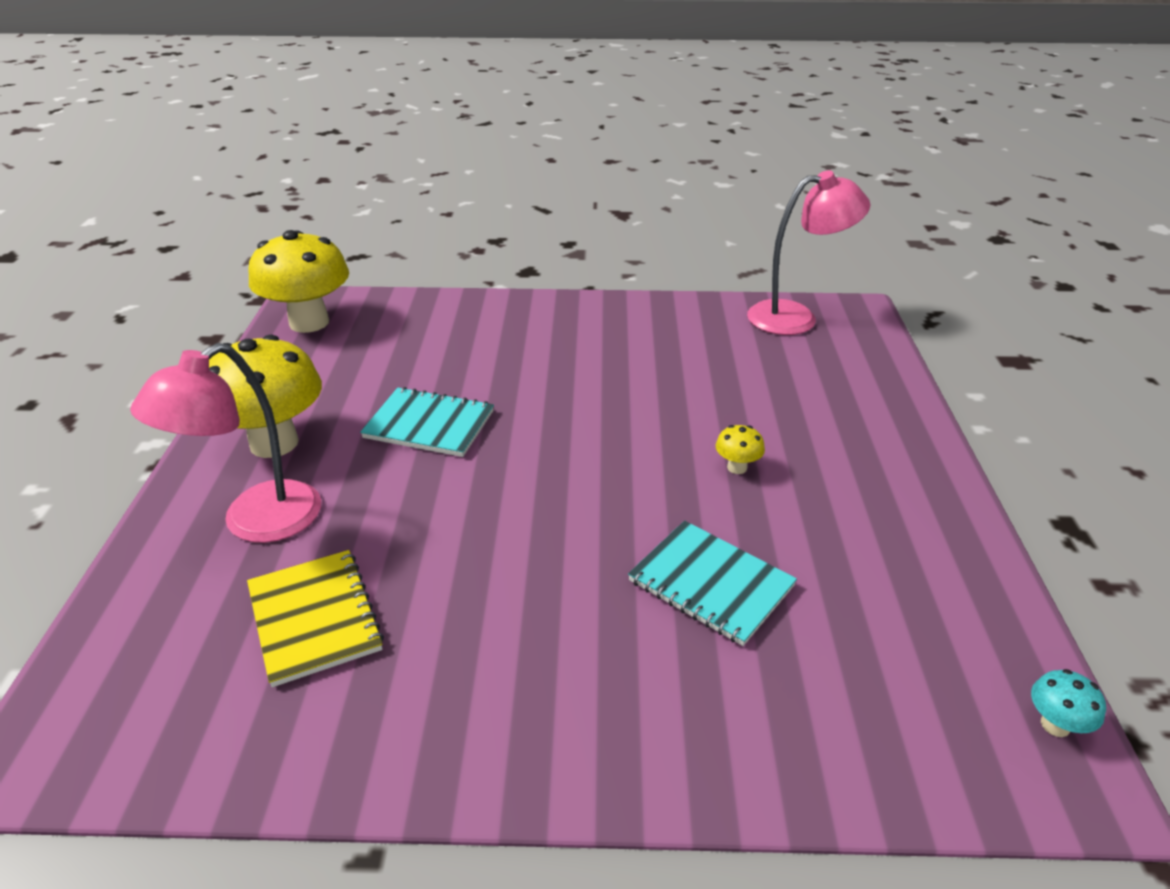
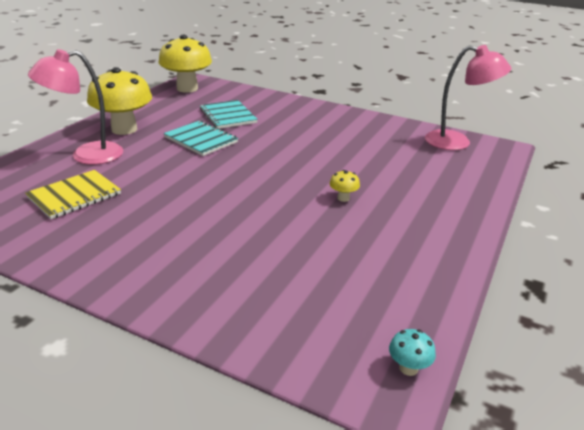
camera: 25 degrees right, 5 degrees down
(314, 618) = (74, 196): yellow notebook -> yellow notebook turned 45 degrees clockwise
(711, 584) = (273, 241): turquoise notebook -> turquoise notebook (228, 116)

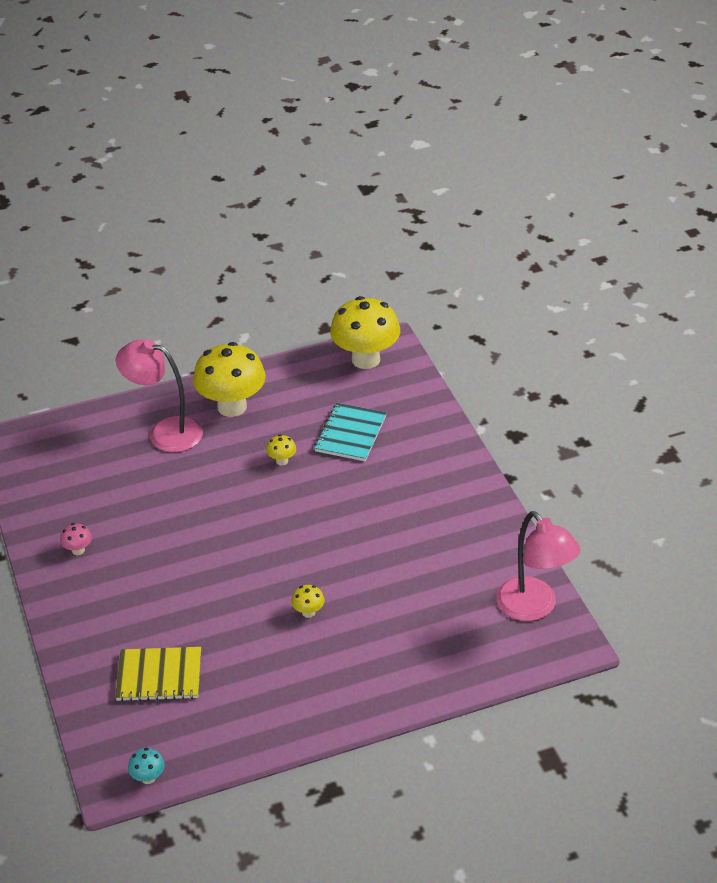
camera: 45 degrees right, 10 degrees up
(74, 196) = (110, 483): yellow notebook -> yellow notebook (159, 676)
(97, 245) = (78, 550): none -> pink mushroom
(201, 140) = (282, 461): turquoise notebook -> yellow mushroom

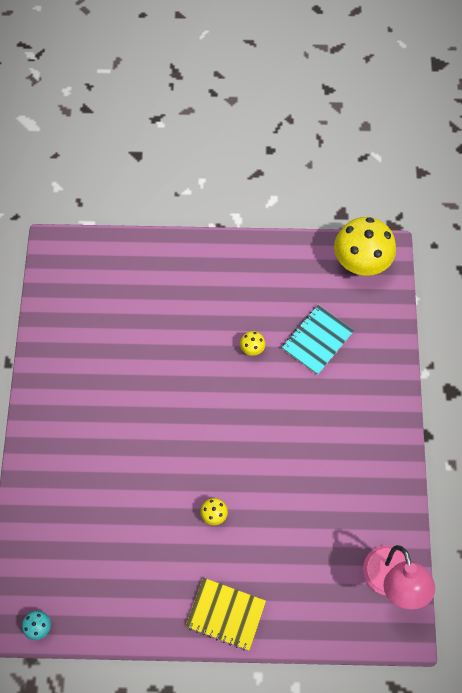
camera: 20 degrees right, 25 degrees up
(78, 550) = (65, 381): pink mushroom -> none
(159, 676) = (81, 532): yellow notebook -> yellow notebook (225, 614)
(165, 432) = (173, 283): pink lamp -> none
(232, 407) = (234, 275): yellow mushroom -> none

